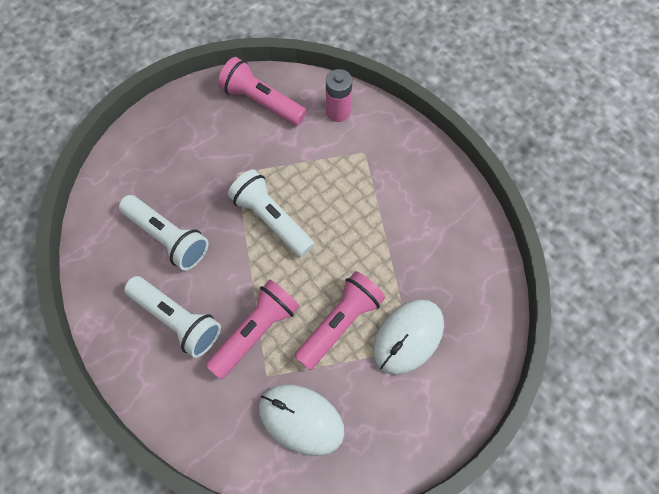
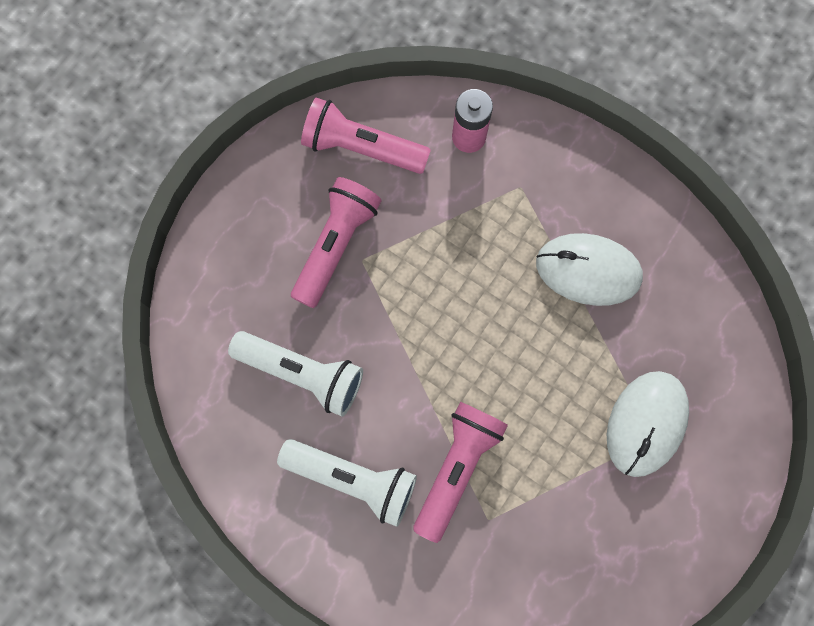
camera: 15 degrees left, 10 degrees up
(272, 219) = (429, 313): white flashlight -> none
(301, 419) = (547, 561): white mouse -> white mouse (588, 270)
(340, 323) = (558, 428): pink flashlight -> pink flashlight (336, 245)

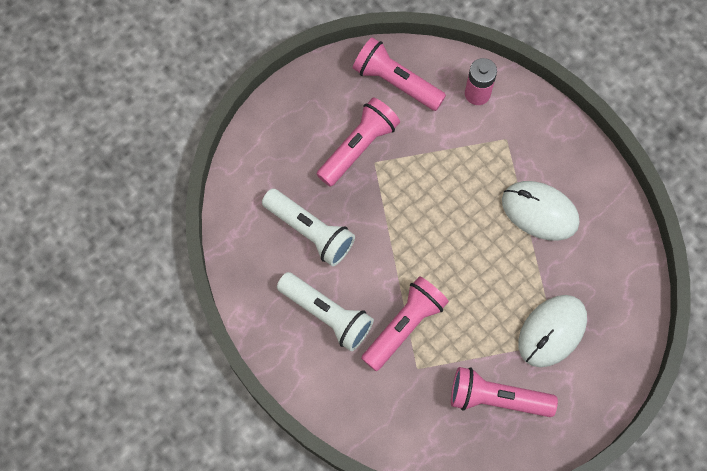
camera: 15 degrees right, 5 degrees down
(600, 531) = (497, 398): none -> pink flashlight

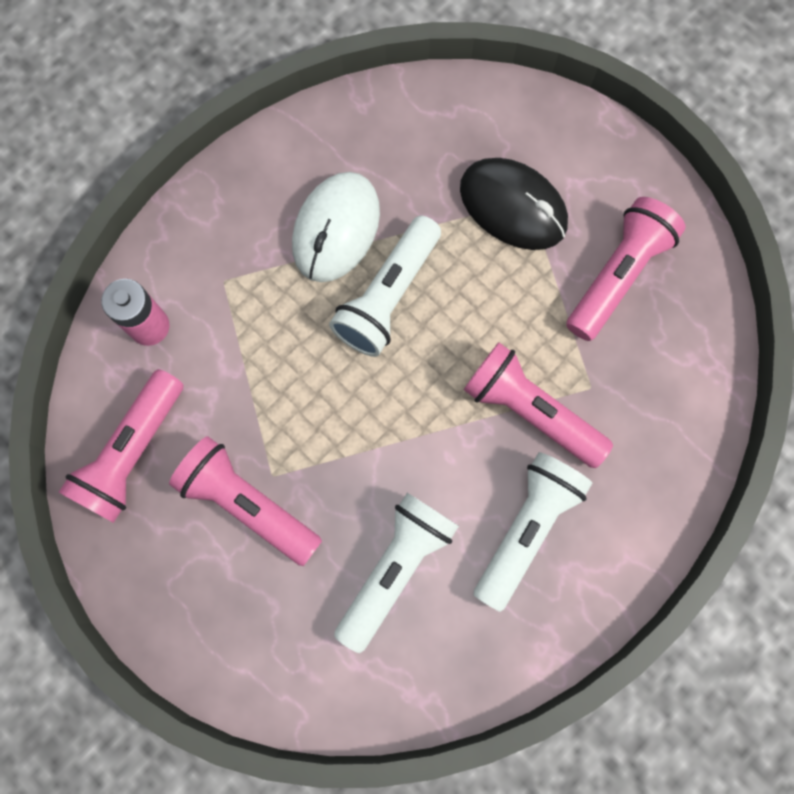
camera: 95 degrees left, 5 degrees up
(490, 241) = (387, 296): none -> white flashlight
(497, 398) = (618, 275): pink flashlight -> pink flashlight turned 150 degrees counterclockwise
(552, 331) = (513, 206): white mouse -> black mouse

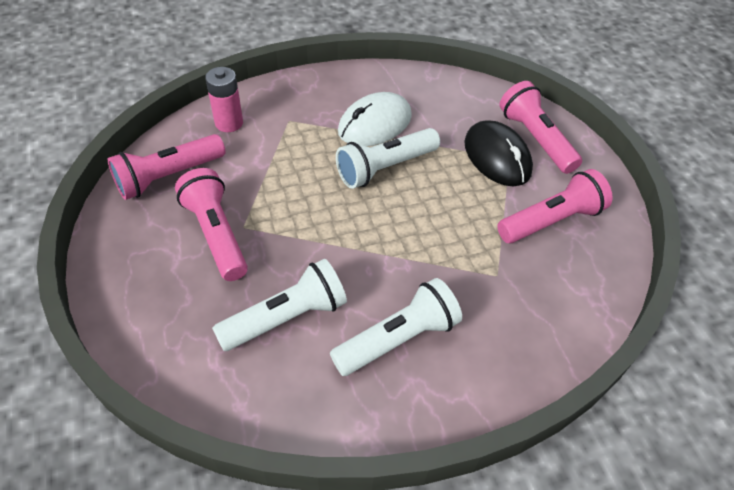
camera: 25 degrees right, 25 degrees down
(530, 410) = (444, 269): pink flashlight -> pink flashlight (535, 139)

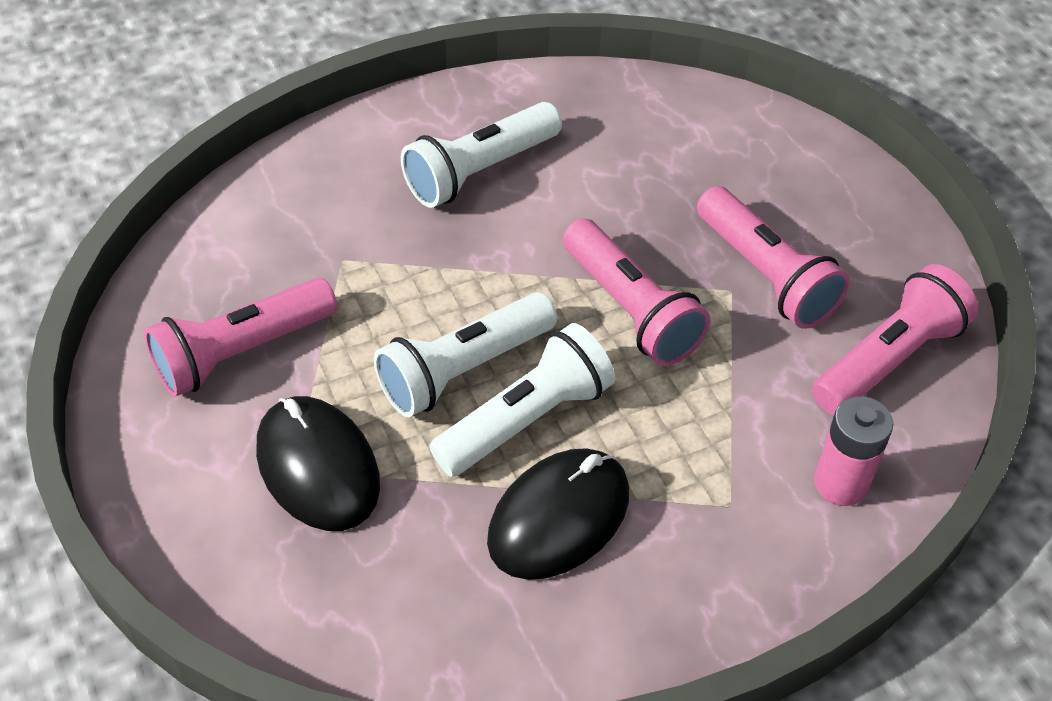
camera: 175 degrees right, 0 degrees up
(286, 318) = (627, 180): white flashlight -> white flashlight (463, 369)
(374, 124) = (559, 518): white mouse -> black mouse
(535, 139) = (234, 521): pink flashlight -> pink flashlight (631, 309)

